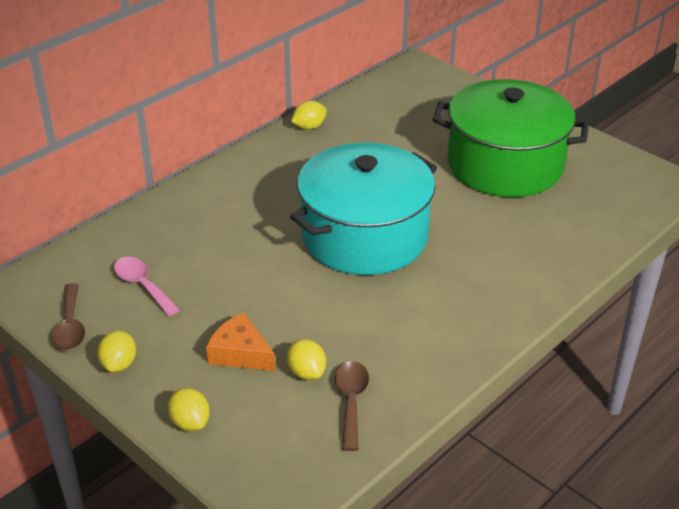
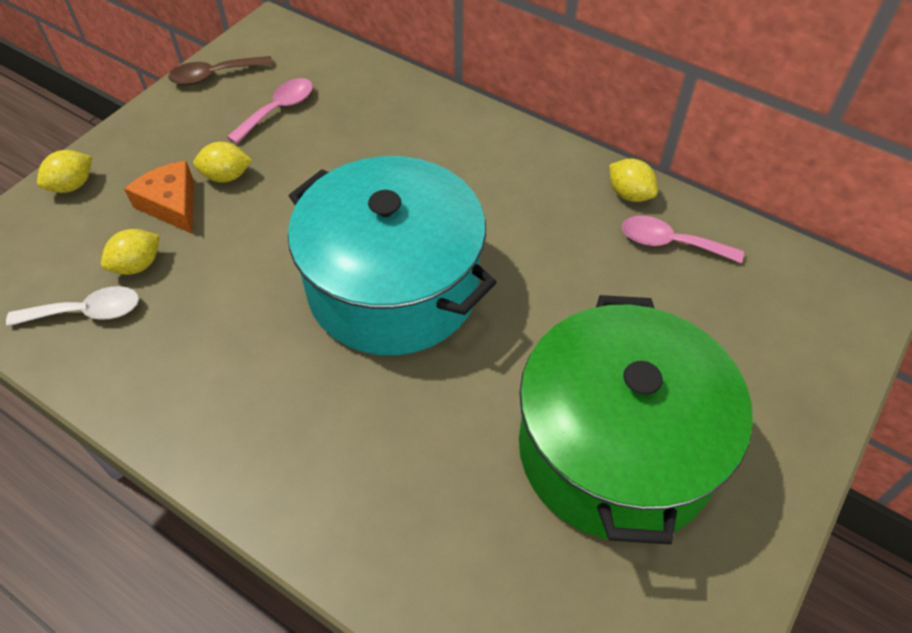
camera: 80 degrees right, 15 degrees up
(119, 364) = (159, 119): yellow lemon -> yellow lemon (226, 176)
(240, 353) = (171, 204): orange cheese -> orange cheese turned 60 degrees counterclockwise
(351, 401) = (87, 312): brown spoon -> white spoon
(357, 119) = (670, 243): none -> pink spoon

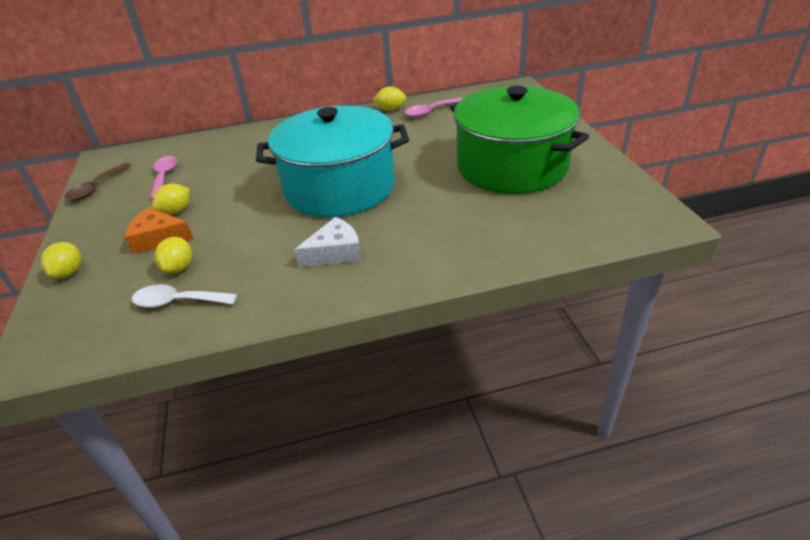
camera: 45 degrees left, 15 degrees down
(87, 312) = (178, 302): white spoon -> white spoon turned 120 degrees counterclockwise
(262, 386) = (335, 252): none -> white cheese

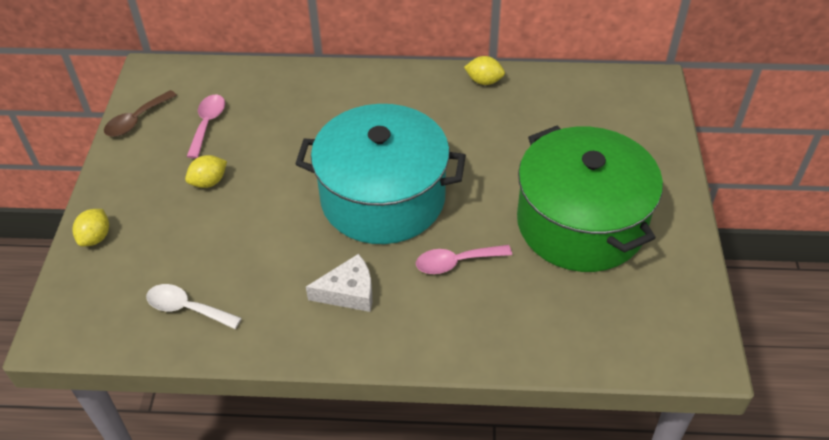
camera: 15 degrees right, 10 degrees up
(158, 238) = (184, 217): orange cheese -> none
(179, 268) = (196, 264): yellow lemon -> none
(430, 112) = (528, 99): pink spoon -> pink spoon (456, 262)

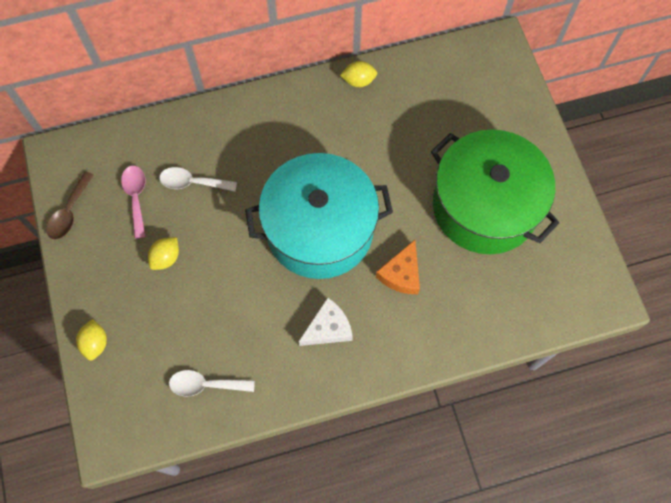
camera: 20 degrees left, 20 degrees up
(270, 125) = (192, 182): none -> white spoon
(456, 262) = (401, 274): pink spoon -> orange cheese

